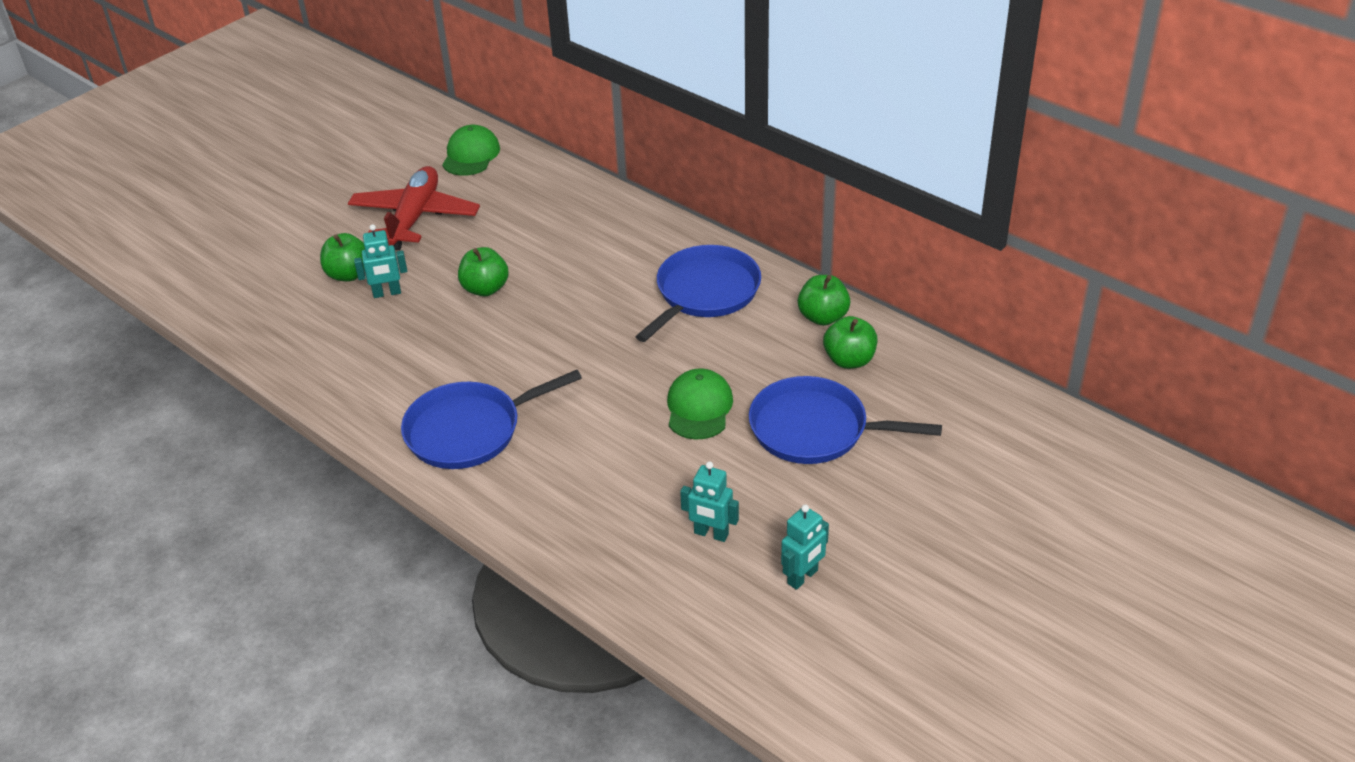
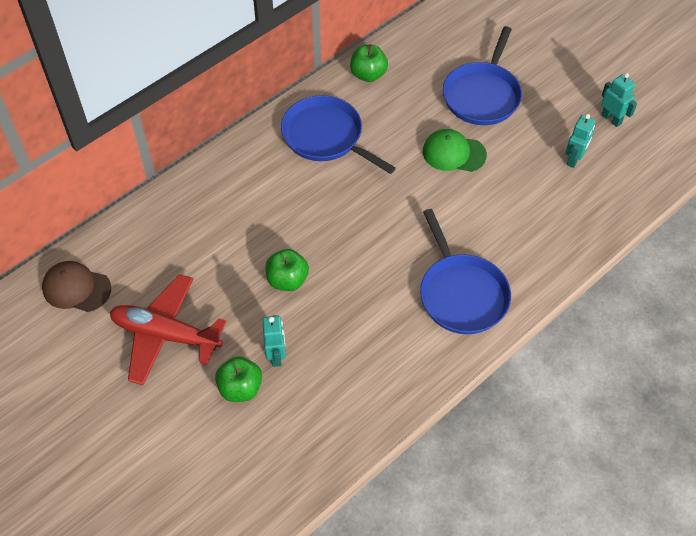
camera: 85 degrees left, 15 degrees up
(471, 155) = (76, 288): green cap -> brown cap
(849, 360) = (416, 68): green apple -> none

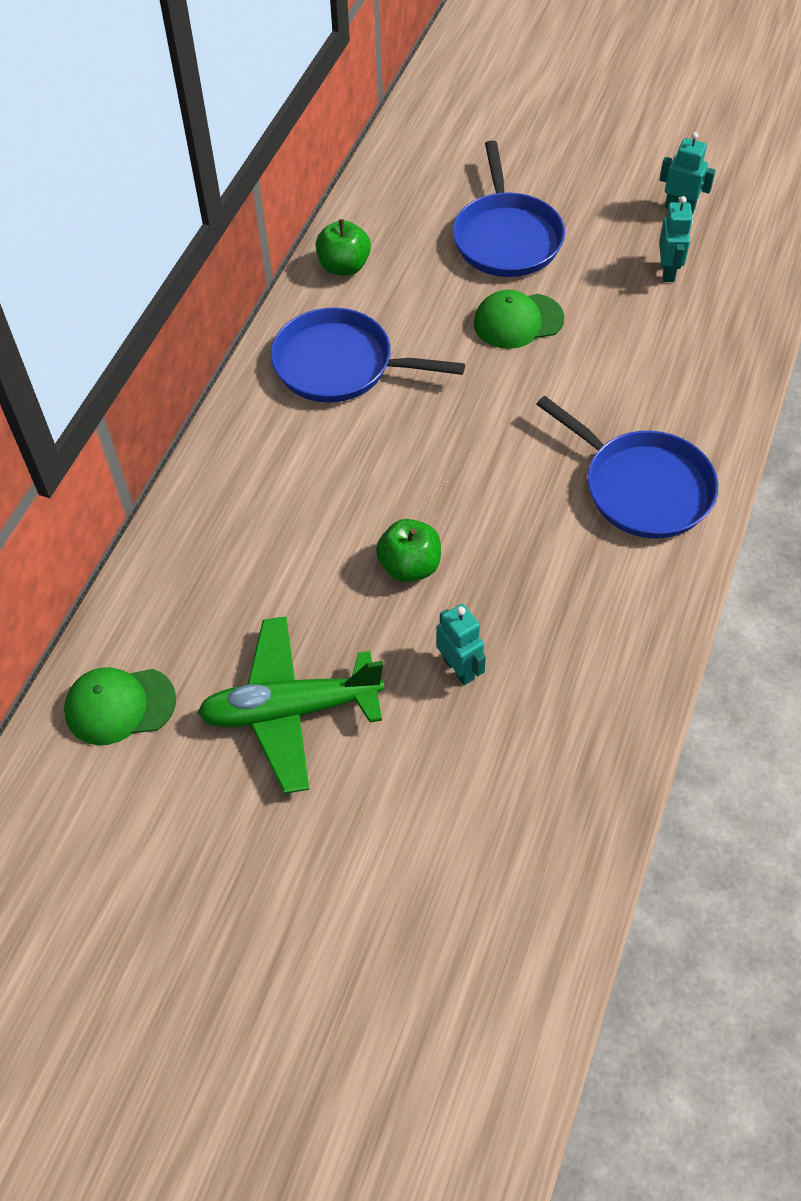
camera: 25 degrees left, 0 degrees up
(76, 288) = (120, 706): brown cap -> green cap
(166, 335) = (291, 710): red plane -> green plane
(240, 388) = (439, 733): green apple -> none

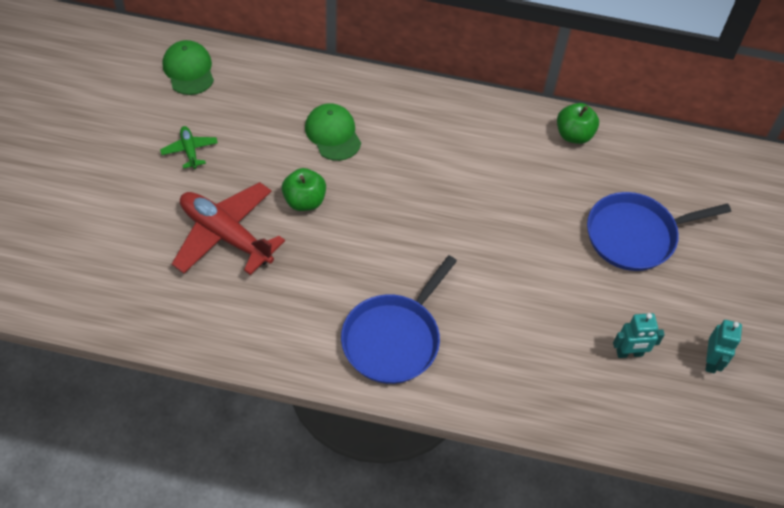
camera: 75 degrees right, 0 degrees up
(291, 710) = (189, 150): green plane -> green plane, size x0.47
(339, 365) = (475, 143): blue pan -> none
(459, 669) = (225, 235): turquoise robot -> red plane
(518, 321) = (545, 249): green cap -> green cap (333, 134)

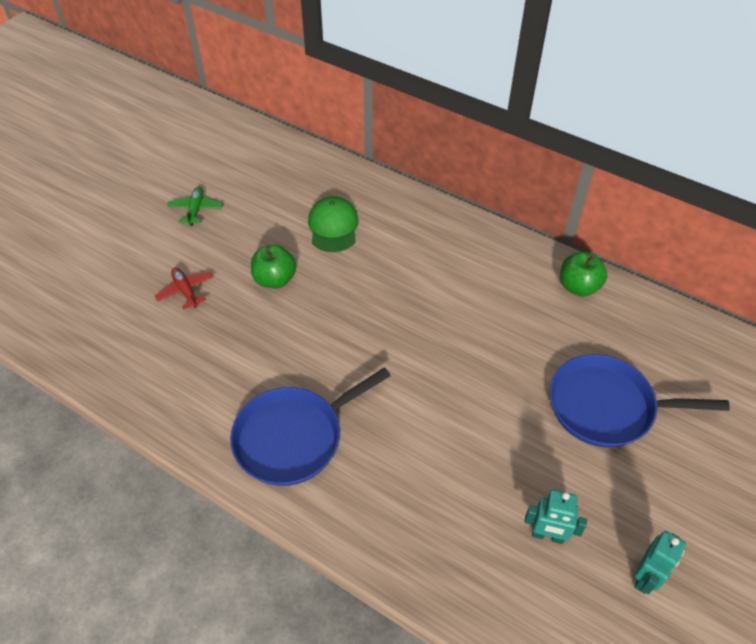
camera: 25 degrees right, 5 degrees down
(188, 70) = (233, 144): green cap -> none
(225, 235) = (186, 291): red plane -> red plane, size x0.47

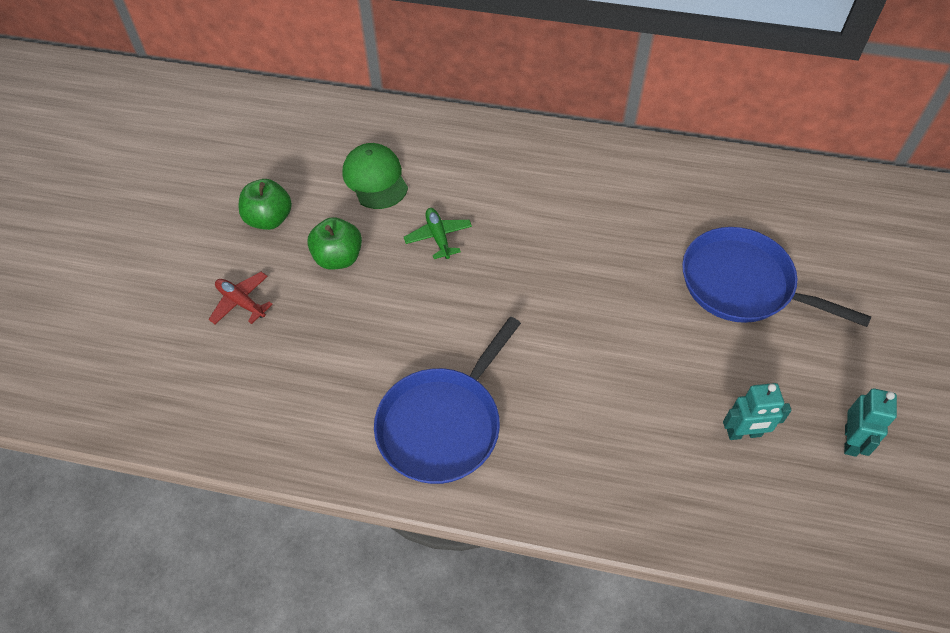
camera: 20 degrees left, 5 degrees up
(196, 210) = (206, 204): green plane -> green plane (438, 237)
(578, 287) = (661, 168): green apple -> green apple (269, 219)
(606, 407) = (742, 284): blue pan -> blue pan turned 45 degrees clockwise

